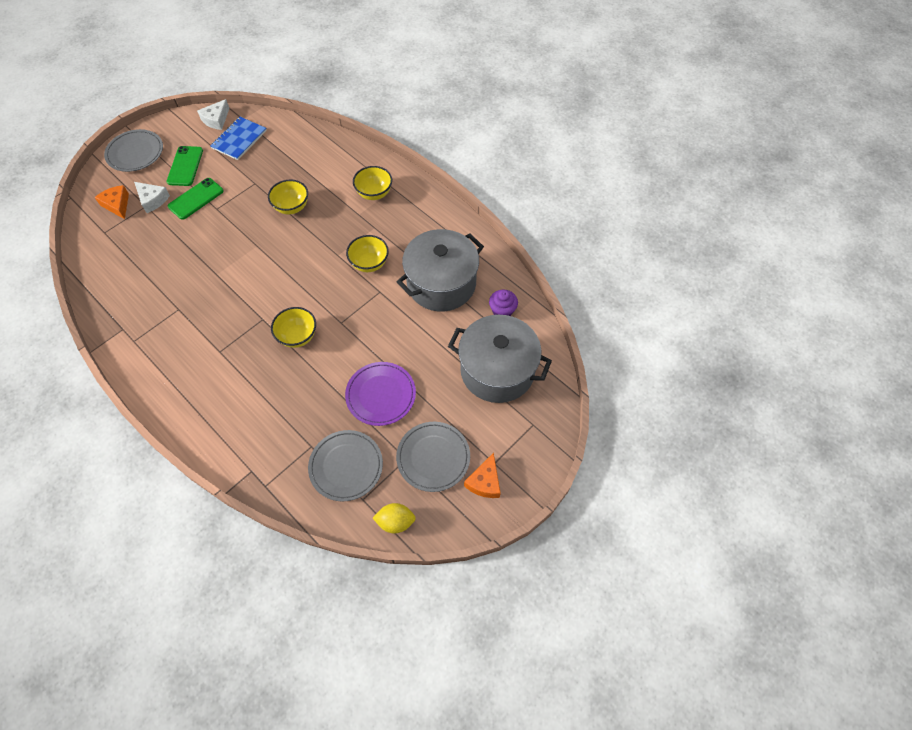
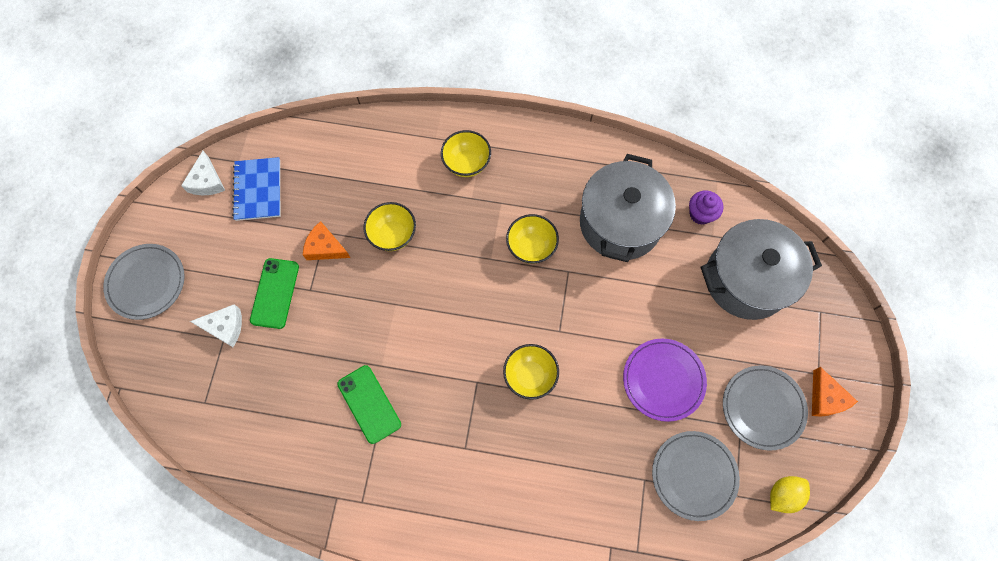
camera: 35 degrees left, 10 degrees up
(117, 205) = (187, 360): orange cheese -> orange cheese (325, 247)
(185, 166) = (224, 261): green phone -> green phone (369, 404)

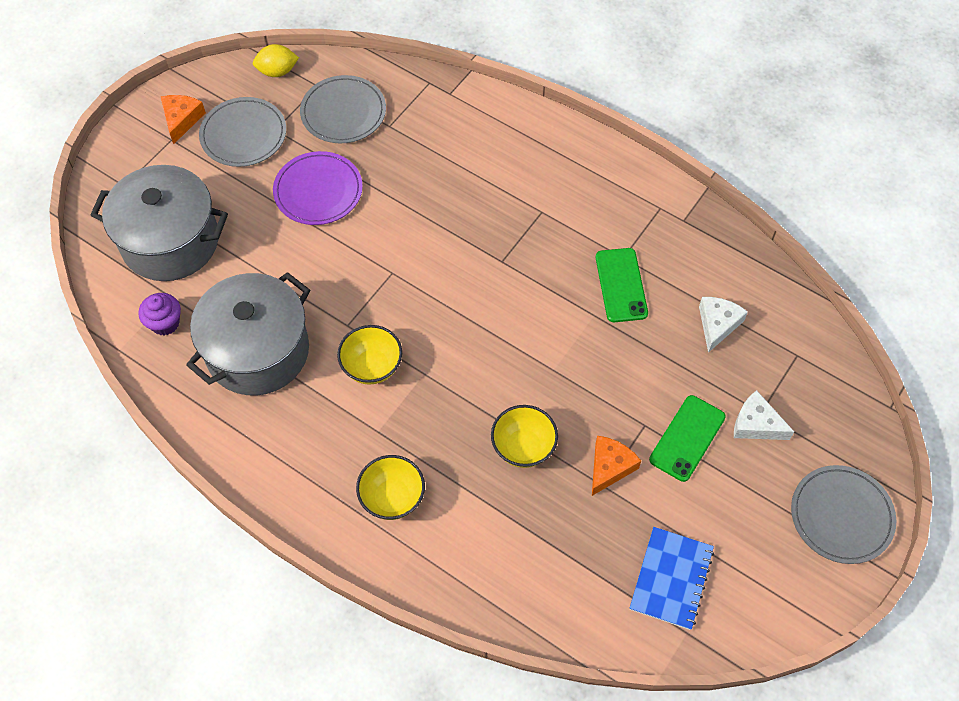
camera: 155 degrees left, 10 degrees down
(207, 181) = (736, 621): white cheese -> white cheese (717, 324)
(325, 247) = (610, 467): orange cheese -> orange cheese turned 105 degrees counterclockwise
(530, 376) = (445, 245): yellow bowl -> none

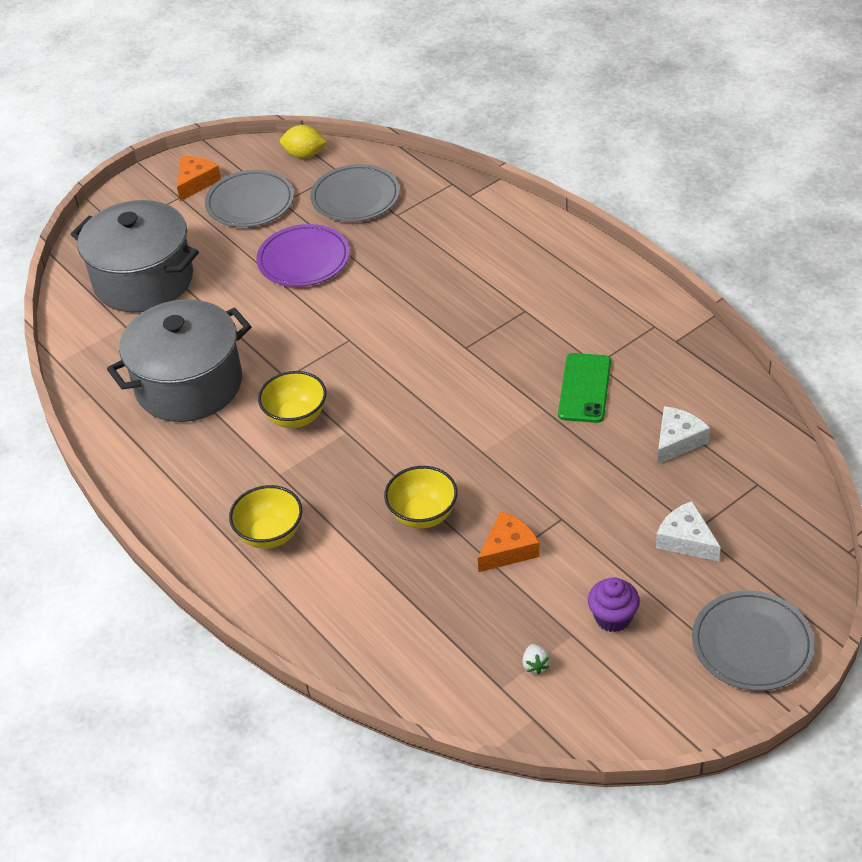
camera: 20 degrees right, 15 degrees down
(165, 323) = (110, 347): purple cupcake -> purple cupcake (613, 618)
(671, 579) = (535, 665): blue notebook -> white strawberry
(687, 438) = (603, 539): green phone -> none

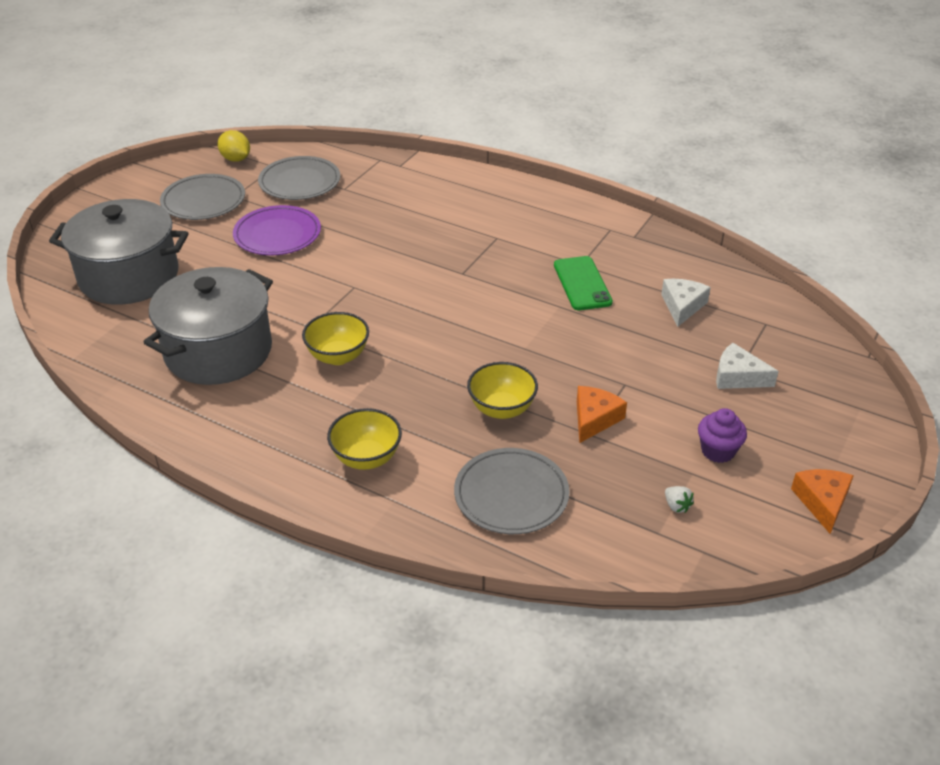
camera: 25 degrees left, 5 degrees down
(196, 182) = (143, 194): orange cheese -> orange cheese (822, 502)
(304, 155) = (236, 159): yellow lemon -> yellow lemon turned 60 degrees clockwise
(752, 644) = (843, 442): grey plate -> grey plate (511, 494)

